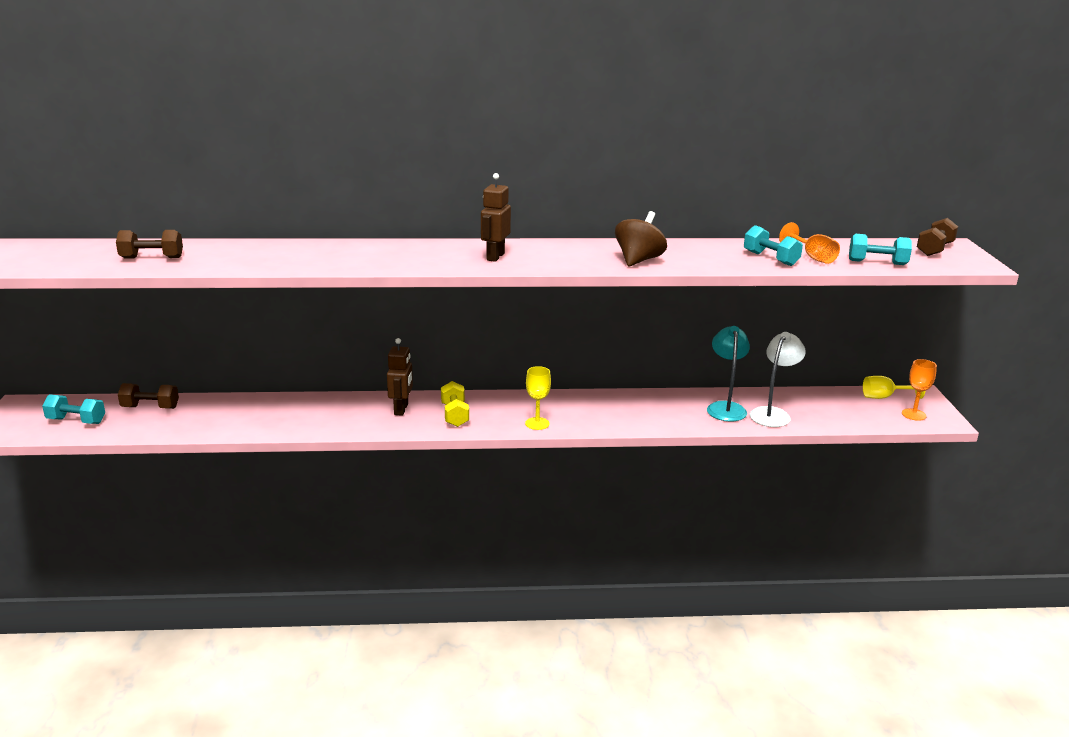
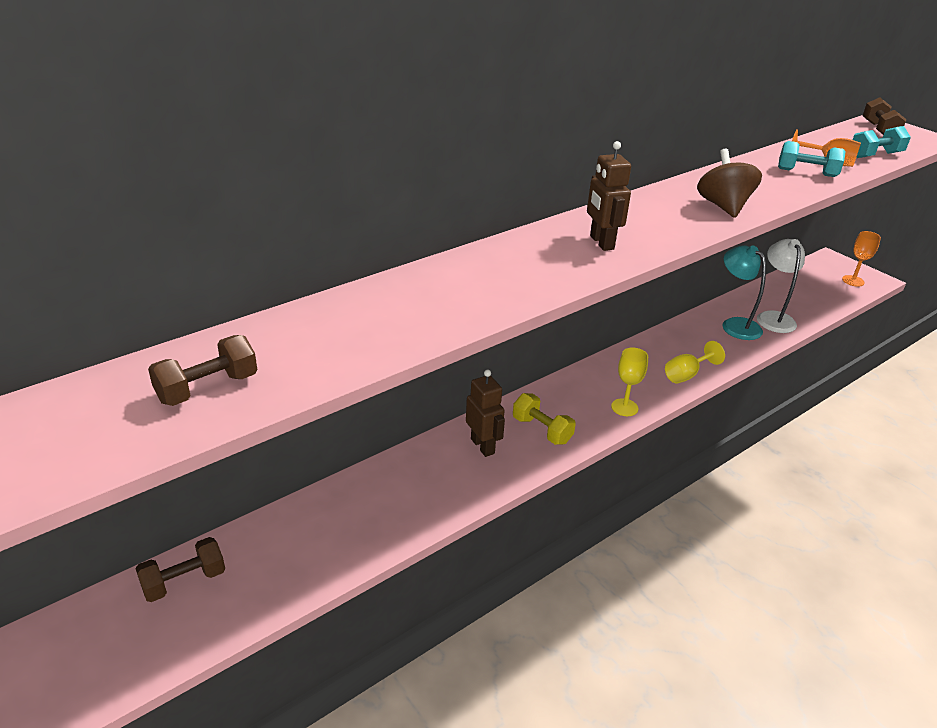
camera: 35 degrees left, 10 degrees up
(76, 421) = (100, 657): turquoise dumbbell -> none
(884, 397) = (815, 271): yellow goblet -> yellow goblet (686, 375)

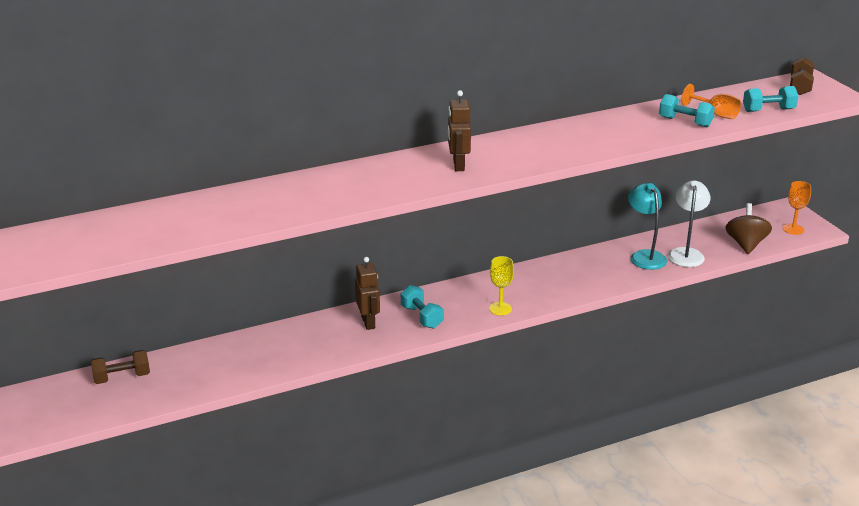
camera: 15 degrees right, 5 degrees down
(208, 388) = (140, 232): brown dumbbell -> none
(542, 430) = (421, 317): yellow dumbbell -> turquoise dumbbell
(686, 375) = (571, 290): yellow goblet -> none
(723, 206) = (582, 145): brown spinning top -> brown spinning top (746, 244)

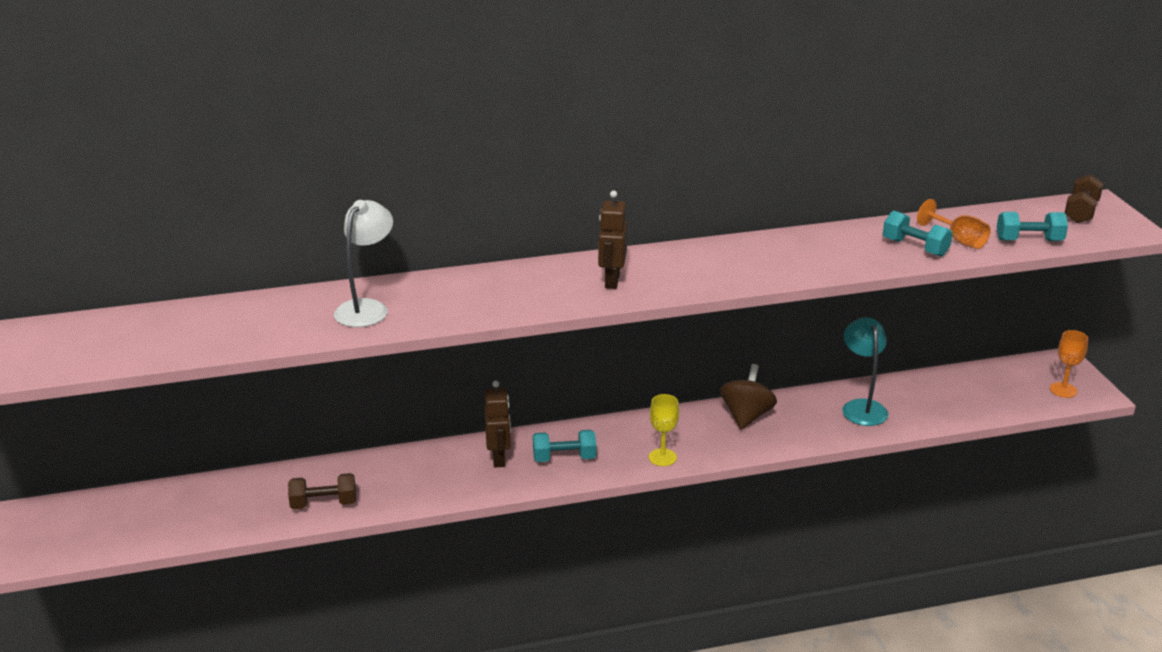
camera: 10 degrees right, 0 degrees up
(122, 378) = (195, 496): brown dumbbell -> brown dumbbell (324, 504)
(421, 317) = (564, 458): turquoise dumbbell -> turquoise dumbbell turned 75 degrees counterclockwise
(686, 253) = (915, 409): white lamp -> white lamp (367, 308)
(746, 244) = (996, 404): brown spinning top -> brown spinning top (746, 416)

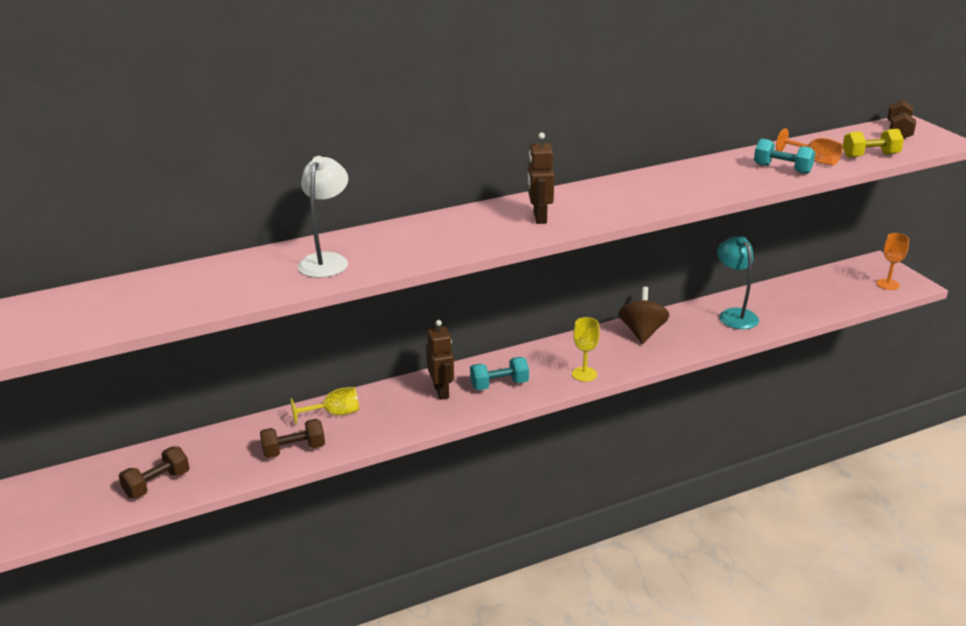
camera: 10 degrees left, 0 degrees up
(176, 522) = (157, 484): none -> brown dumbbell
(377, 469) = (334, 414): none -> yellow goblet
(1029, 240) = (870, 155): turquoise dumbbell -> yellow dumbbell

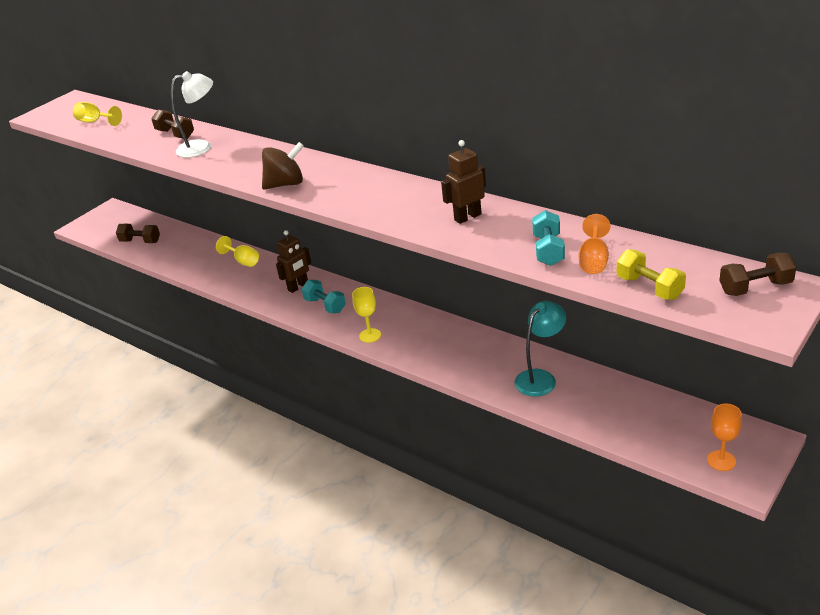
camera: 65 degrees right, 5 degrees up
(91, 315) = (95, 122): none -> yellow goblet
(294, 450) = (197, 266): brown dumbbell -> brown dumbbell (175, 134)
(539, 217) = (327, 184): brown robot -> brown robot (467, 217)
(642, 332) = (459, 340): brown spinning top -> brown spinning top (285, 184)

